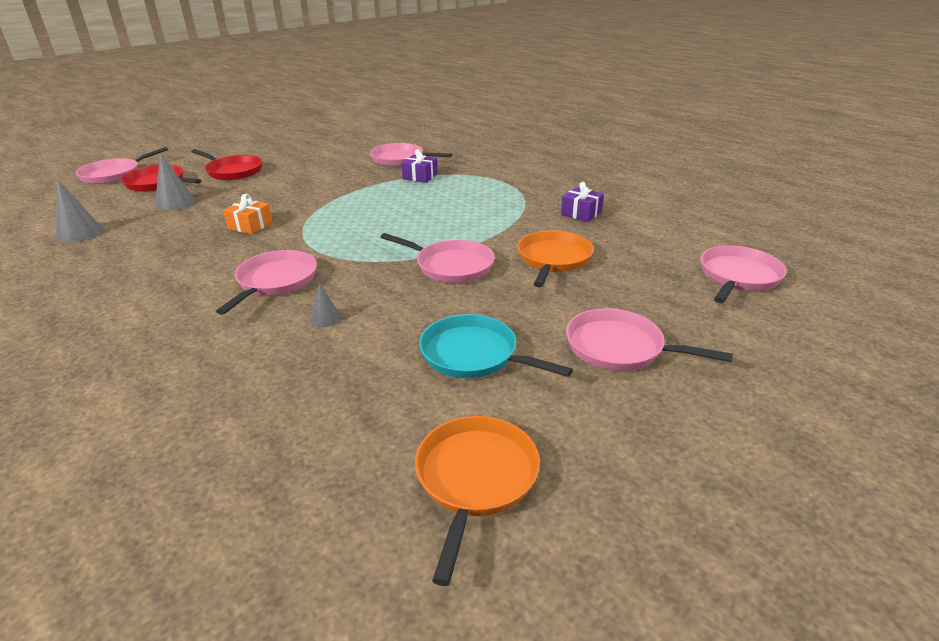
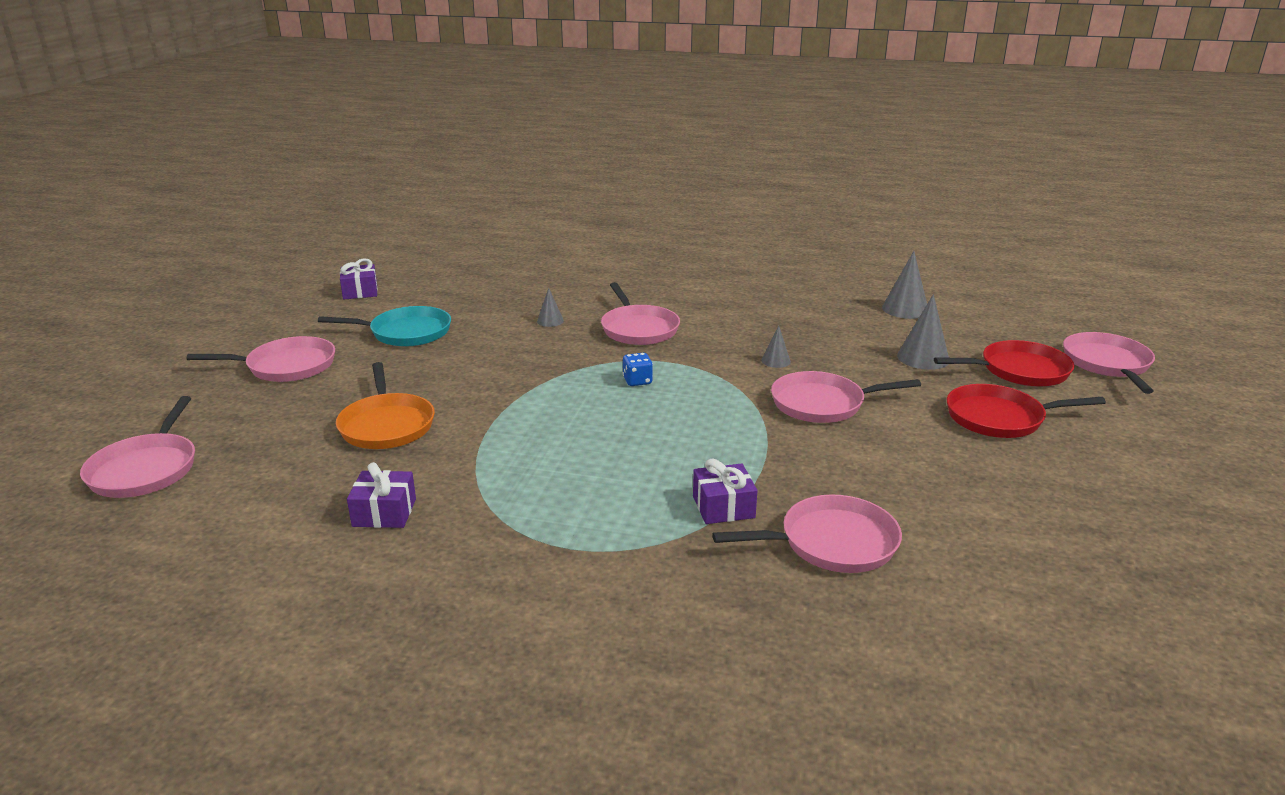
camera: 145 degrees right, 5 degrees down
(250, 225) = (776, 361): orange gift -> grey cone
(355, 239) = (637, 381): none -> blue dice
(451, 266) = (496, 385): pink pan -> pink pan (822, 404)
(475, 478) = (360, 291): orange pan -> purple gift

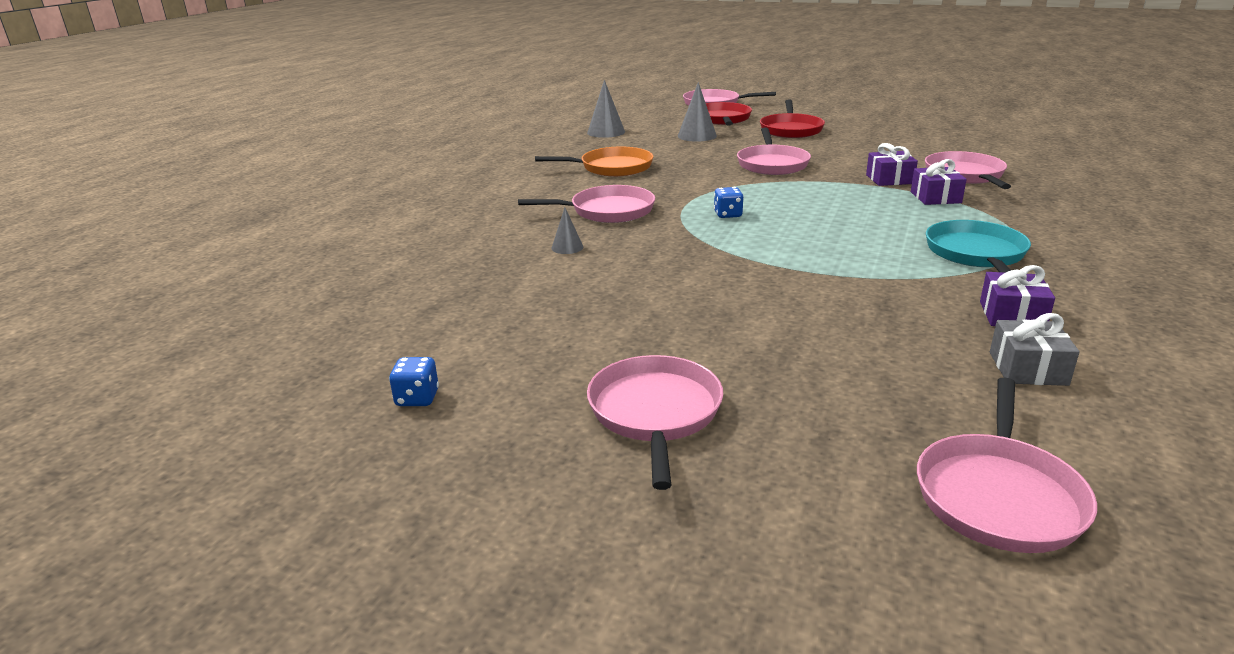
camera: 80 degrees left, 0 degrees up
(145, 469) = (998, 495): pink pan -> pink pan turned 105 degrees clockwise
(288, 505) = (1027, 368): none -> grey gift
(330, 305) = (417, 398): none -> blue dice
(360, 291) = (375, 375): purple gift -> purple gift (889, 179)
(387, 425) = (832, 325): orange pan -> orange pan (612, 168)
(406, 332) = (564, 328): turquoise pan -> turquoise pan (976, 254)
(776, 361) = (694, 171): grey cone -> none

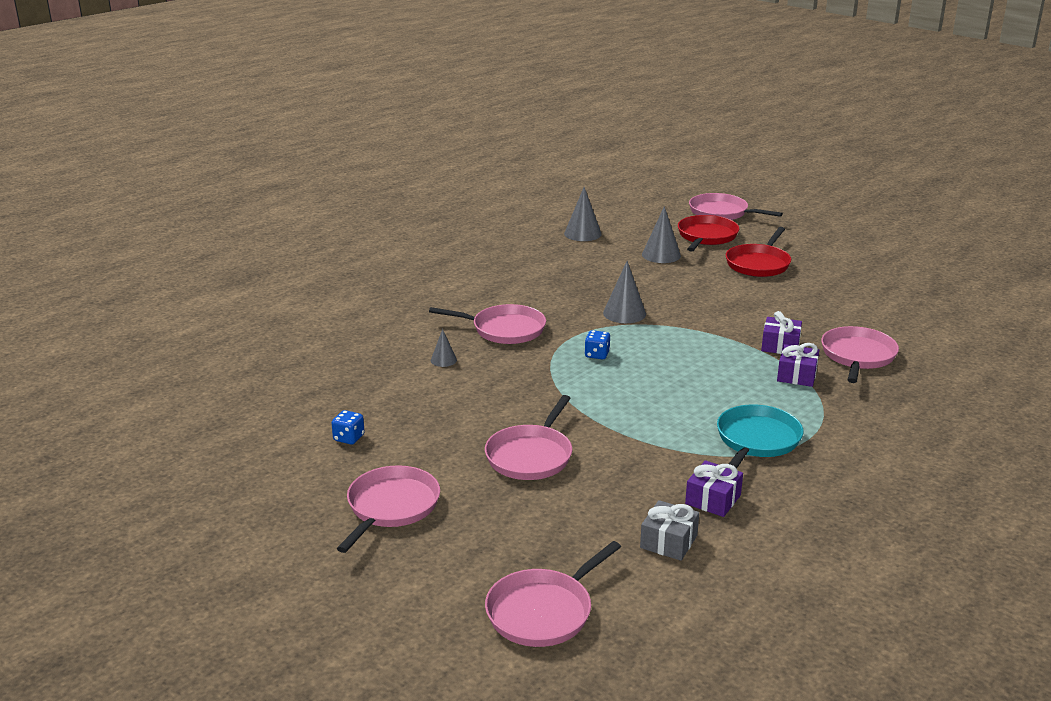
camera: 20 degrees right, 0 degrees up
(417, 398) = (259, 460): blue dice -> blue dice (349, 438)
(612, 168) = (550, 281): orange pan -> none
(715, 179) = (624, 313): none -> grey cone
(772, 164) = (694, 305): pink pan -> pink pan (531, 456)

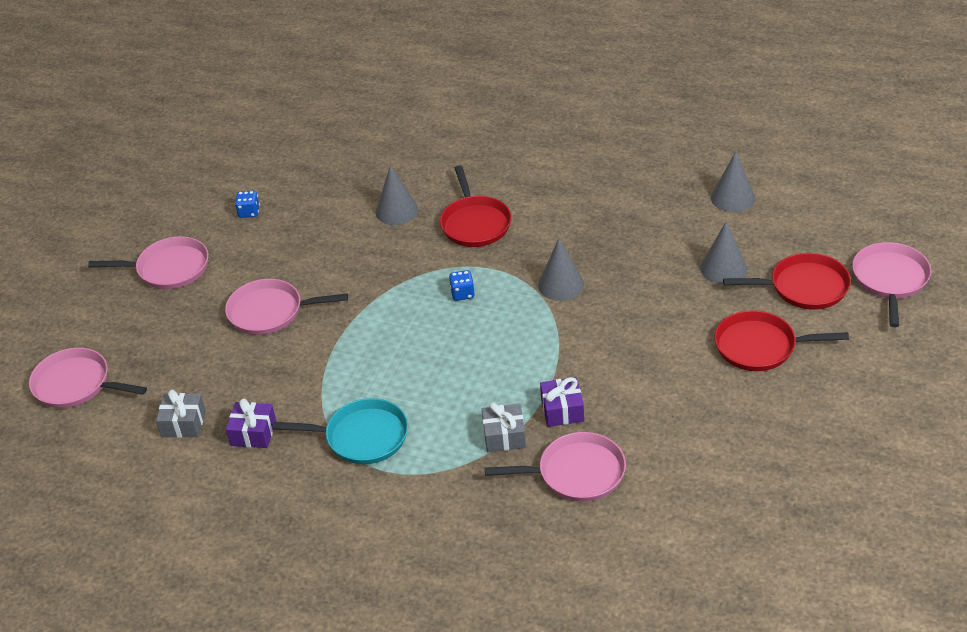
camera: 70 degrees right, 15 degrees up
(443, 360) = (397, 211): grey cone -> grey cone, size x1.76
(505, 329) = (475, 224): pink pan -> red pan
(796, 375) = (504, 436): purple gift -> grey gift

